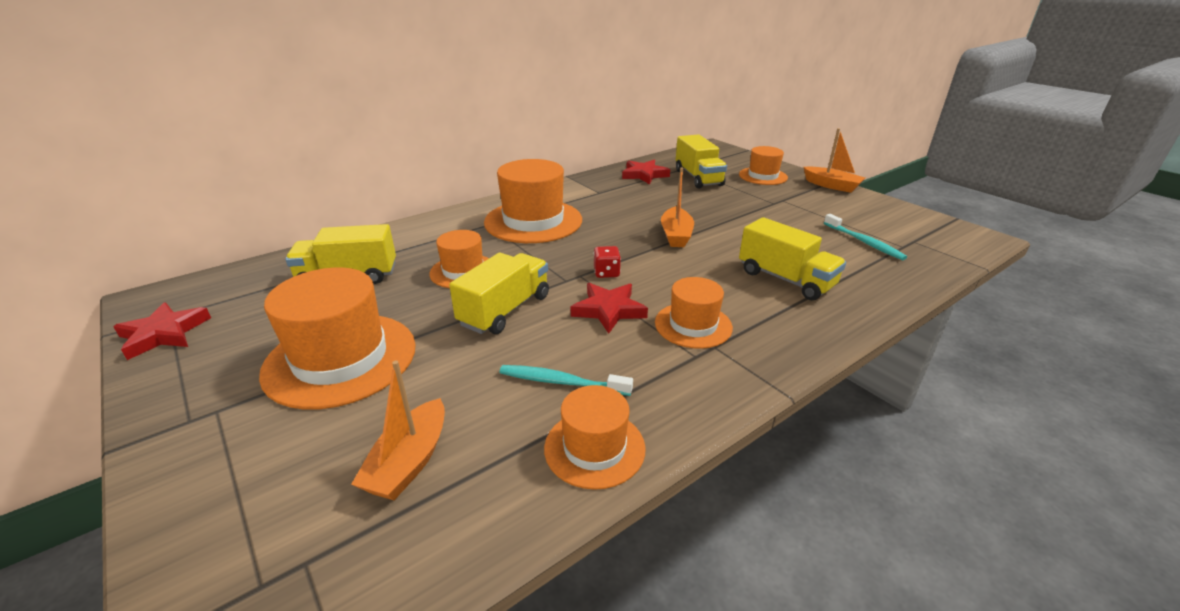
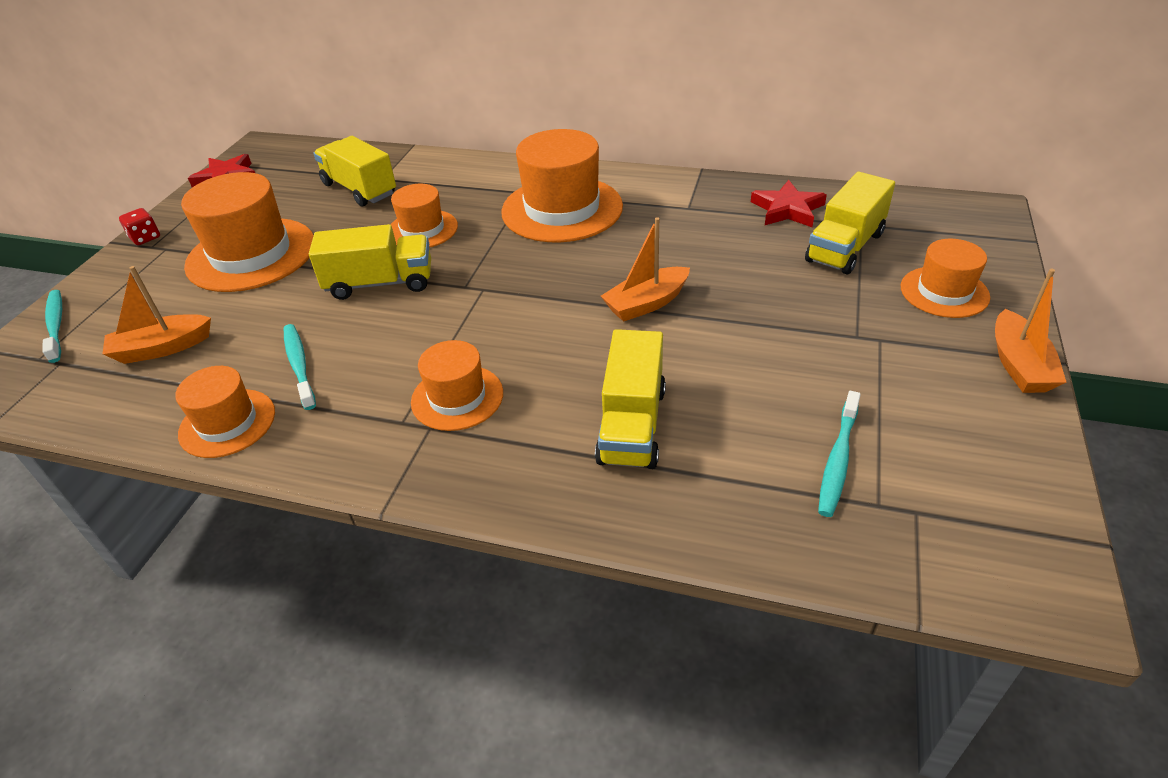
camera: 55 degrees right, 10 degrees up
(211, 549) = (56, 325): none -> turquoise toothbrush
(606, 273) = (505, 301): red dice -> red dice (145, 238)
(609, 310) = (434, 335): red star -> none

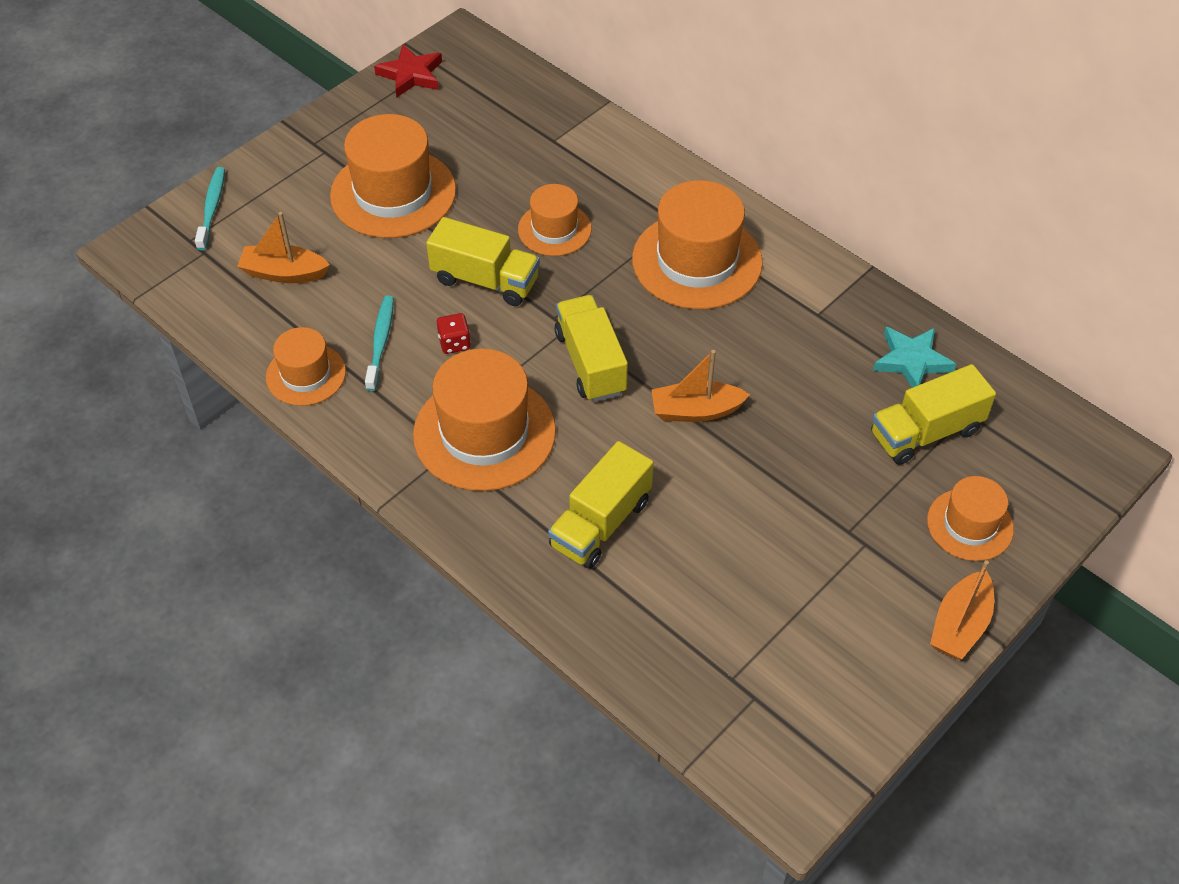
camera: 25 degrees right, 10 degrees up
(145, 238) = (312, 129): red dice -> red dice (454, 343)
(359, 189) = (525, 147): yellow truck -> yellow truck (590, 363)
(457, 397) = (484, 433): orange hat -> orange hat, size x1.74
(787, 209) = (911, 361): red star -> turquoise star
(838, 460) = (733, 630): turquoise toothbrush -> none

